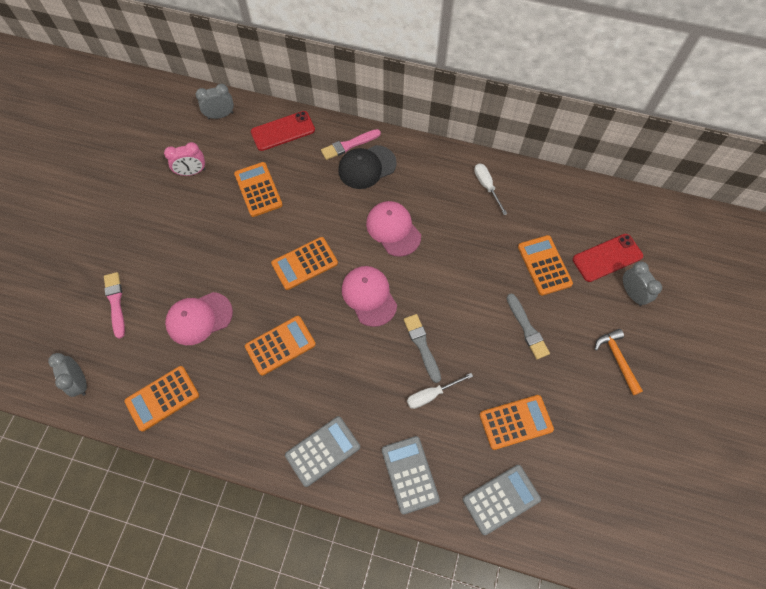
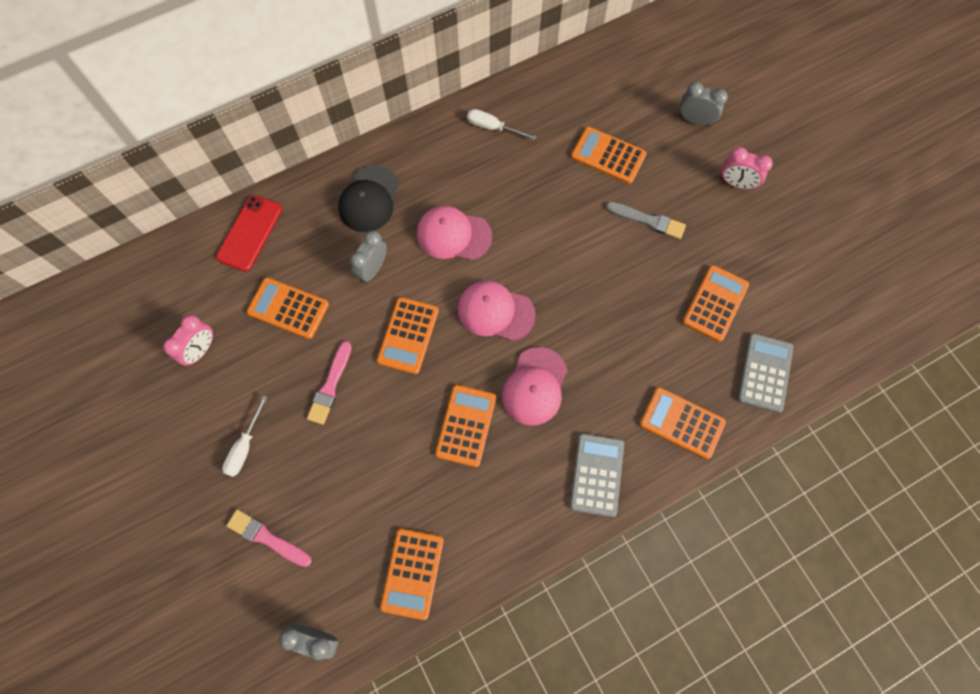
camera: 45 degrees left, 5 degrees up
(199, 318) = (366, 473): pink cap -> pink cap (535, 386)
(220, 115) = (167, 271): grey clock -> grey clock (373, 269)
(349, 145) = (330, 193): pink brush -> pink brush (330, 386)
(410, 474) = (682, 423): grey calculator -> orange calculator
(422, 345) = (583, 312): grey brush -> none
(431, 394) = (632, 344): white screwdriver -> white screwdriver (245, 447)
(607, 257) = (648, 107): red phone -> none
(617, 359) = (736, 183): orange hammer -> pink clock

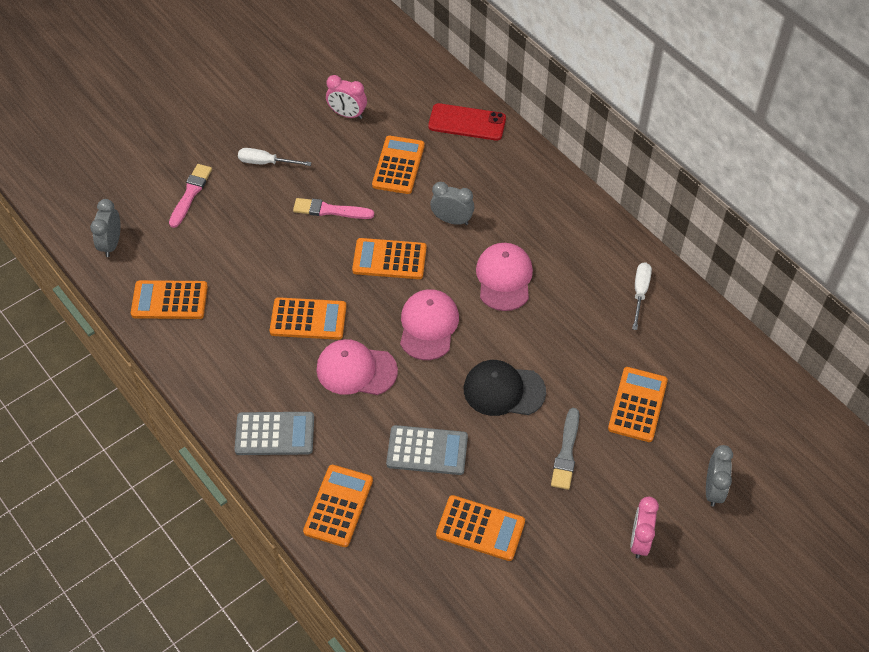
camera: 80 degrees right, 15 degrees down
(369, 199) = (525, 203): black cap -> black cap (503, 390)
(764, 373) = (408, 585): grey calculator -> grey calculator (427, 451)

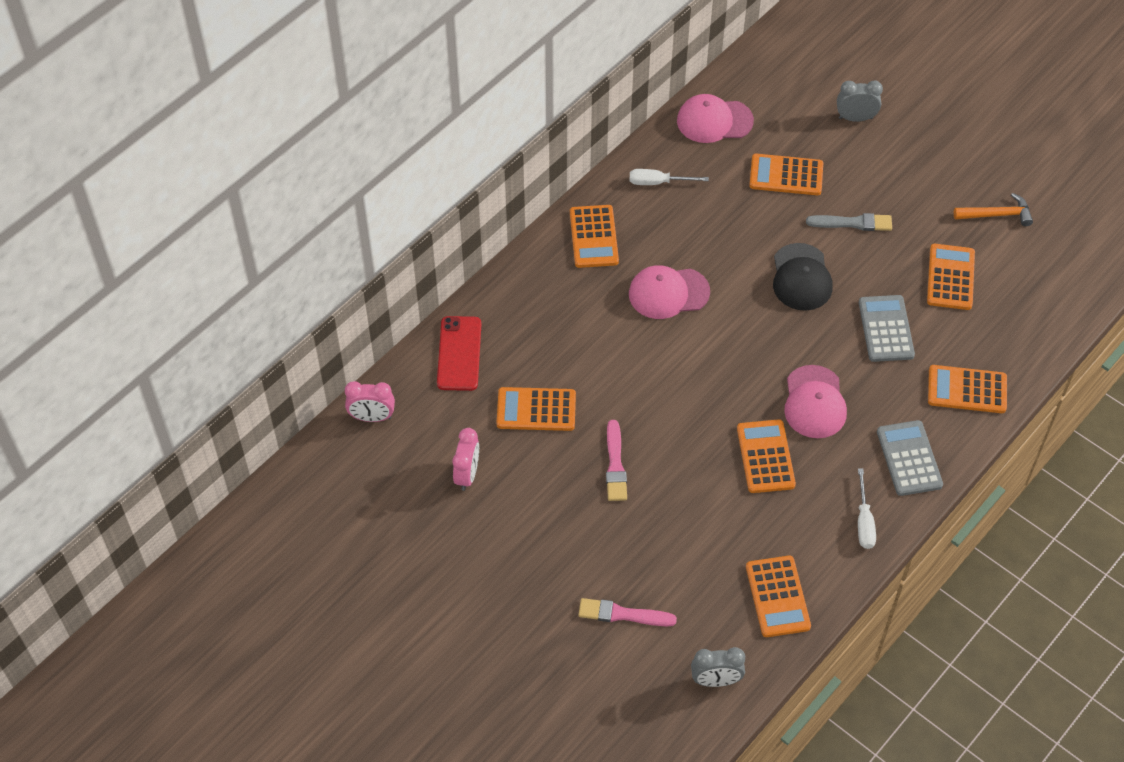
camera: 100 degrees left, 0 degrees up
(266, 162) = (558, 544): white screwdriver -> white screwdriver (864, 521)
(389, 259) = (669, 396): orange calculator -> orange calculator (593, 237)
(428, 326) = (744, 349): pink cap -> pink cap (714, 121)
(452, 220) = (603, 348): grey clock -> none
(558, 600) = (997, 215): none -> orange hammer
(639, 540) = (921, 164): pink clock -> pink clock (372, 417)

